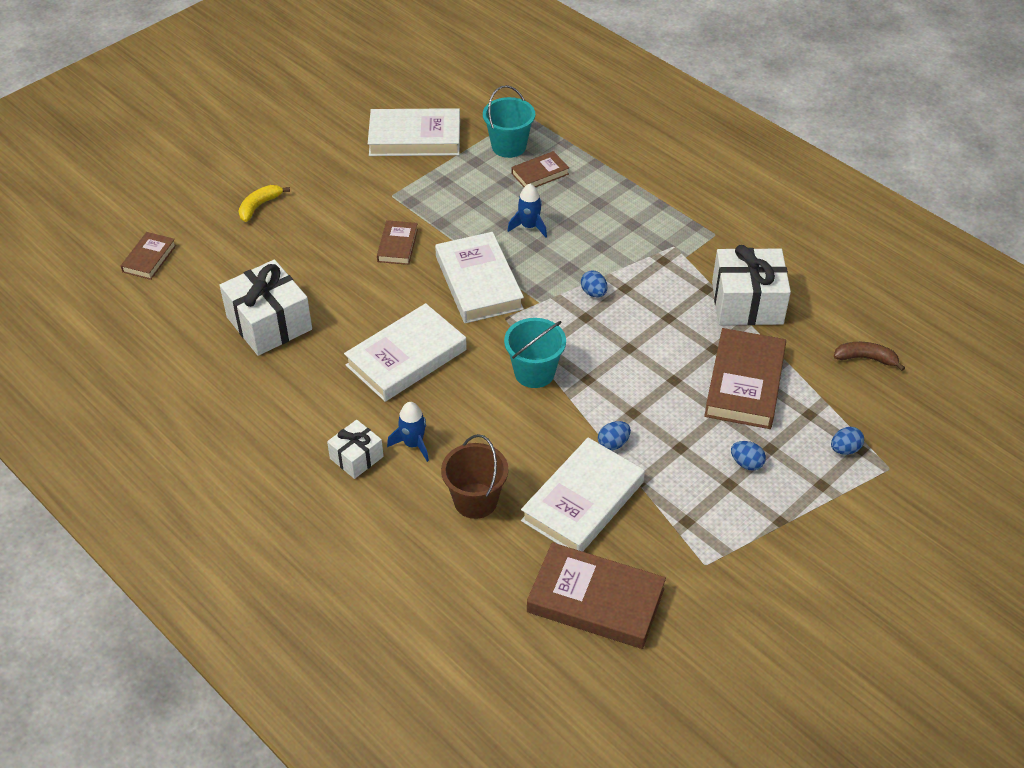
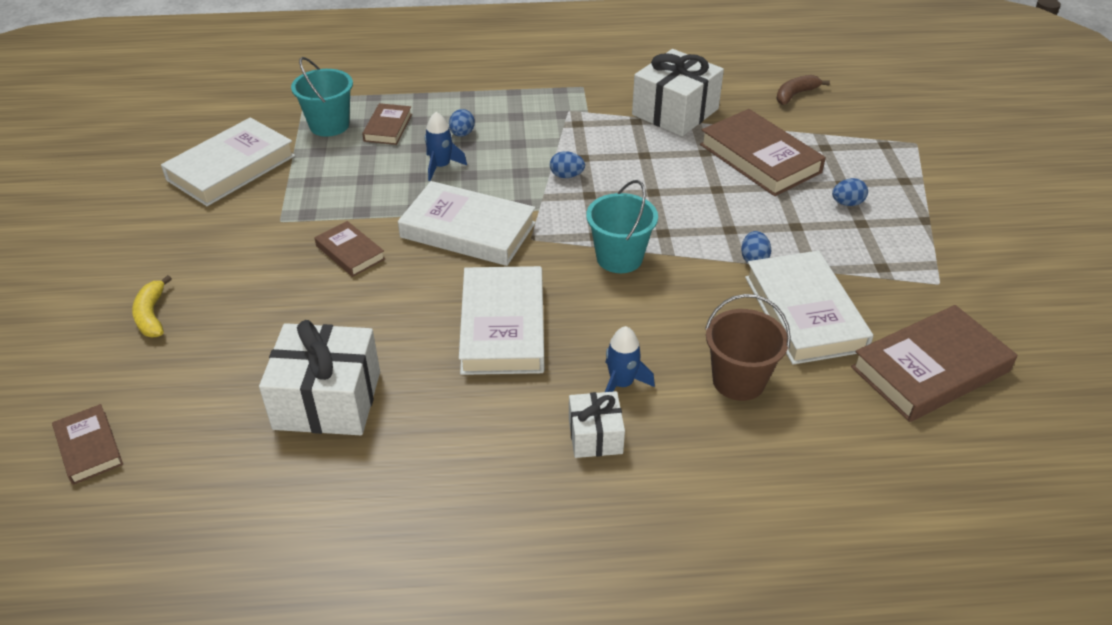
camera: 50 degrees left, 5 degrees down
(845, 449) = (878, 151): blue egg -> blue egg (462, 134)

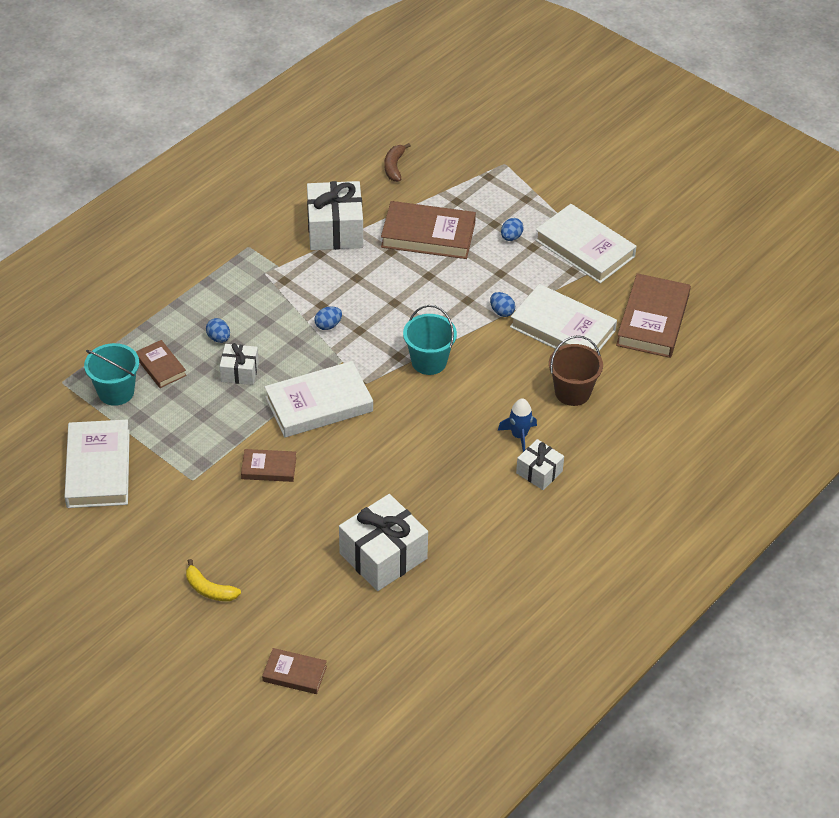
camera: 45 degrees left, 5 degrees up
(441, 166) = (239, 372): blue rocket -> white gift
(503, 326) = (419, 449): white book -> white book (584, 248)

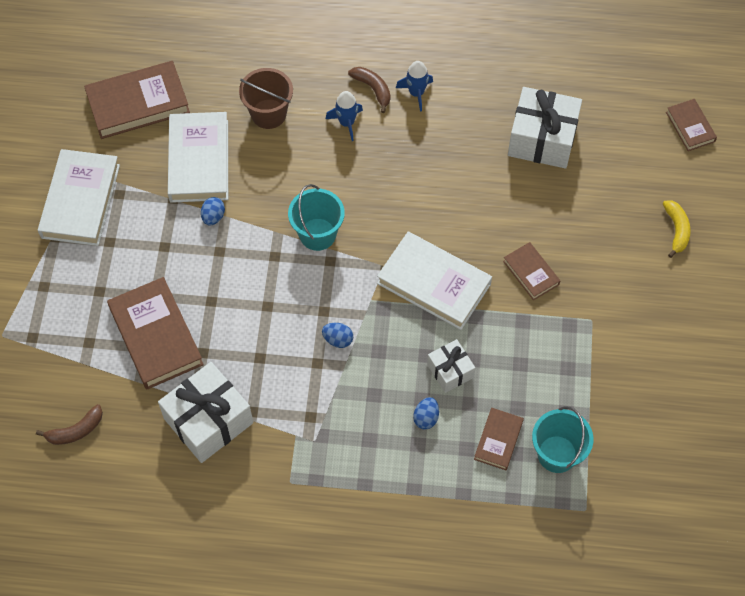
camera: 125 degrees left, 15 degrees up
(98, 468) = (645, 400): white book -> none
(509, 498) = (416, 93): none -> blue rocket
(511, 237) = (108, 266): blue egg -> none
(539, 472) = (373, 89): white gift -> brown banana

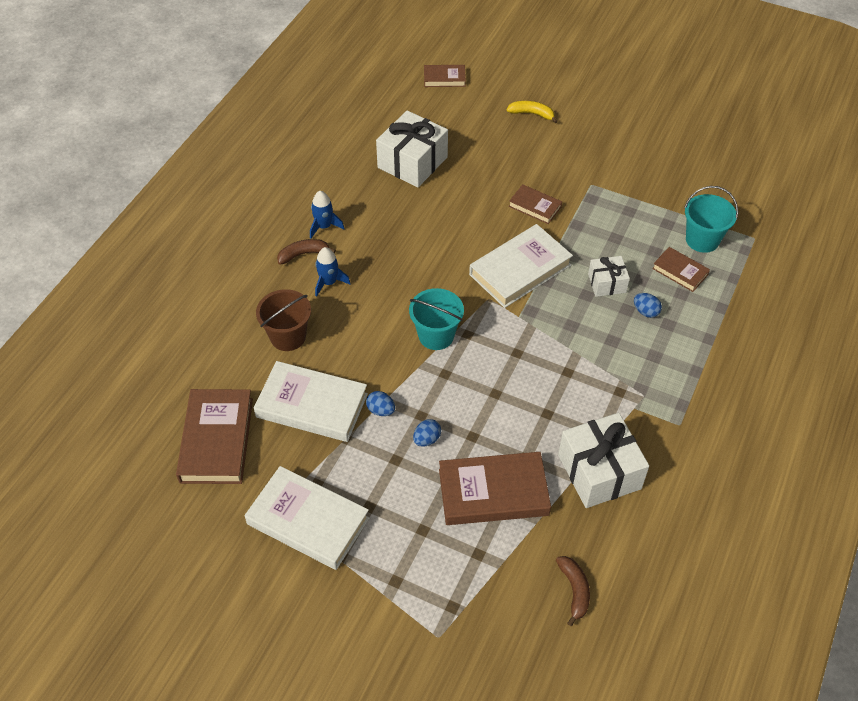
camera: 70 degrees left, 10 degrees down
(338, 340) = (549, 351): blue egg -> blue egg (427, 439)
(531, 273) = (535, 206): brown book -> brown book turned 45 degrees clockwise

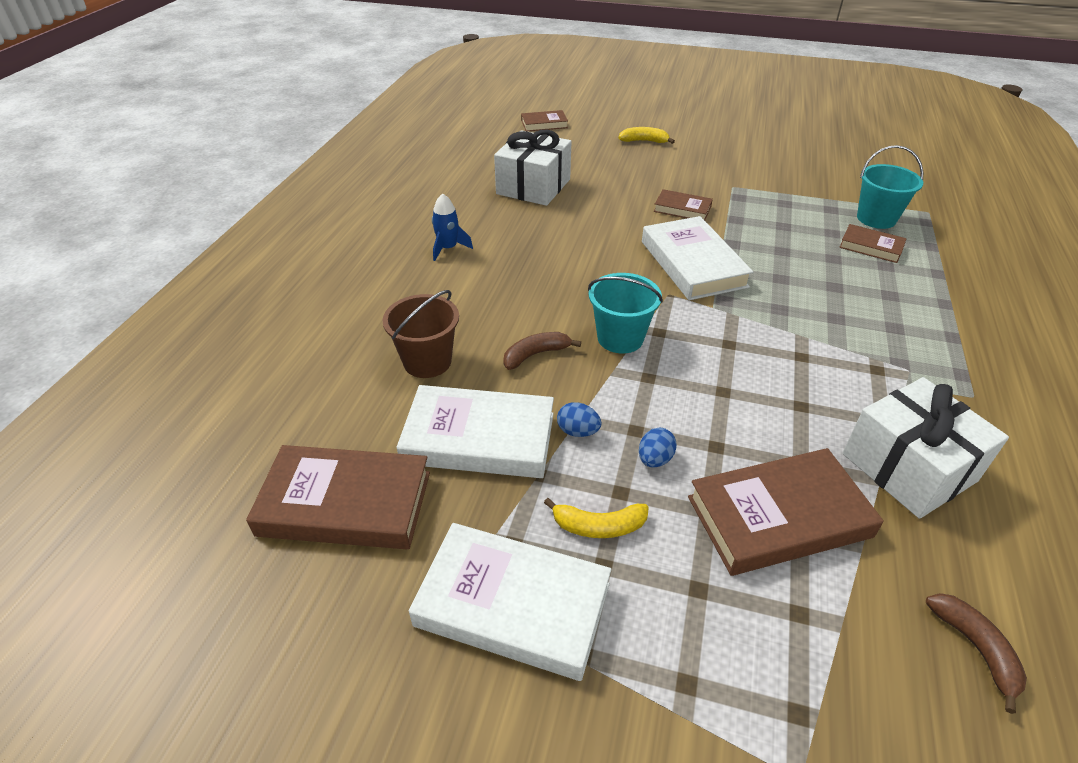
camera: 10 degrees left, 10 degrees down
(217, 440) = (345, 503): brown book -> brown book turned 75 degrees counterclockwise
(303, 254) = (429, 276): brown banana -> brown banana (535, 354)
(329, 282) = (468, 299): blue rocket -> none
(374, 480) = (598, 526): none -> yellow banana
(520, 270) = (693, 264): white book -> white book turned 60 degrees counterclockwise
(607, 283) = (797, 265): white gift -> none
(645, 311) = (857, 286): blue egg -> none

